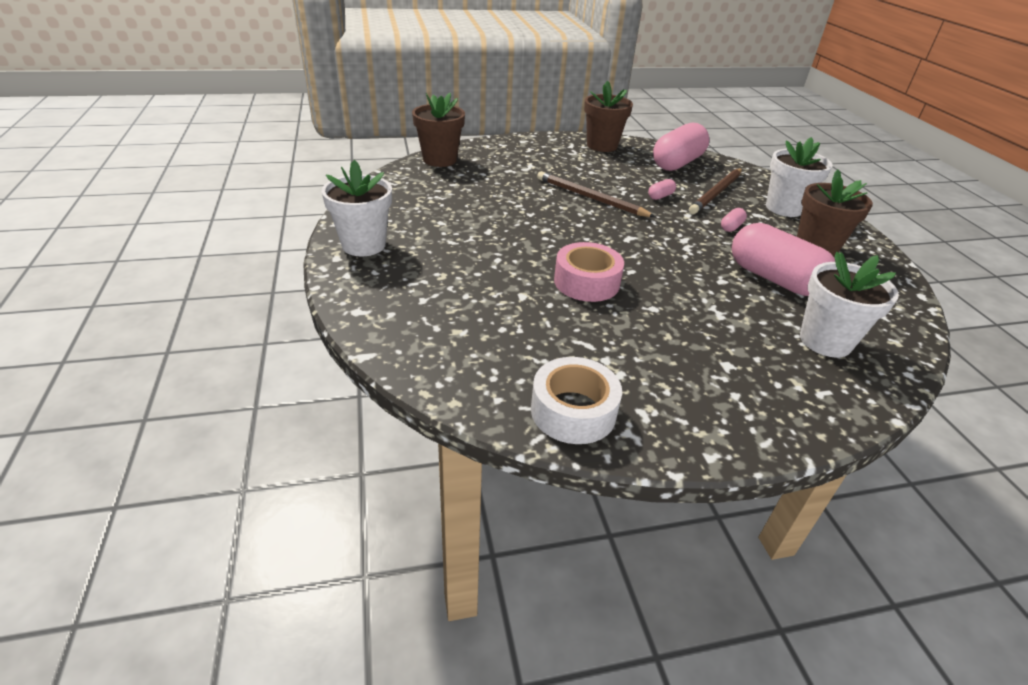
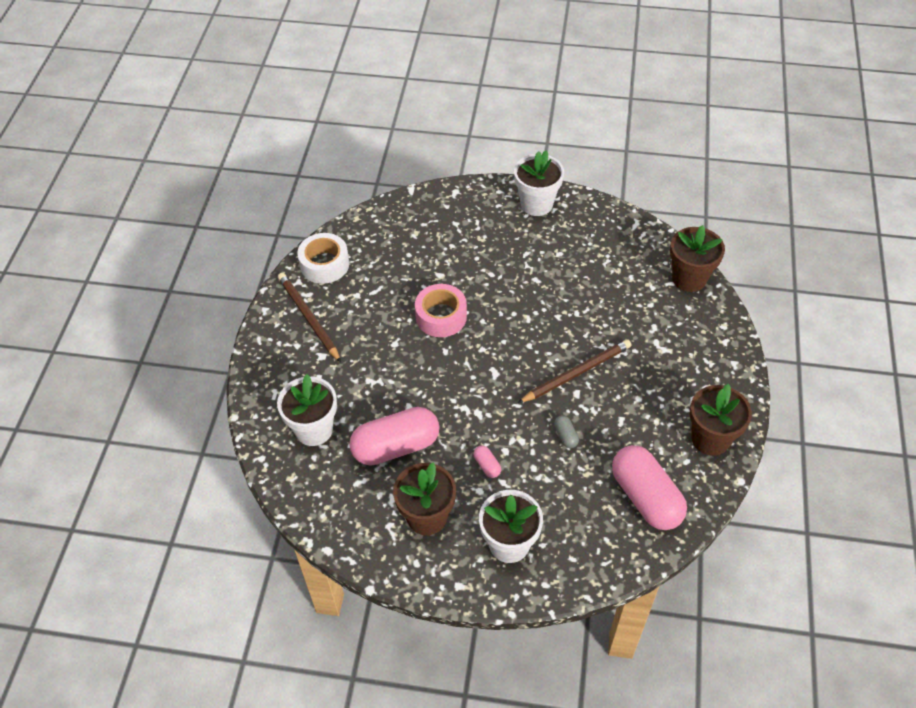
camera: 115 degrees right, 15 degrees up
(660, 196) = (565, 436): pink capsule -> grey capsule
(716, 193) = (560, 495): brown pencil -> brown pencil (308, 318)

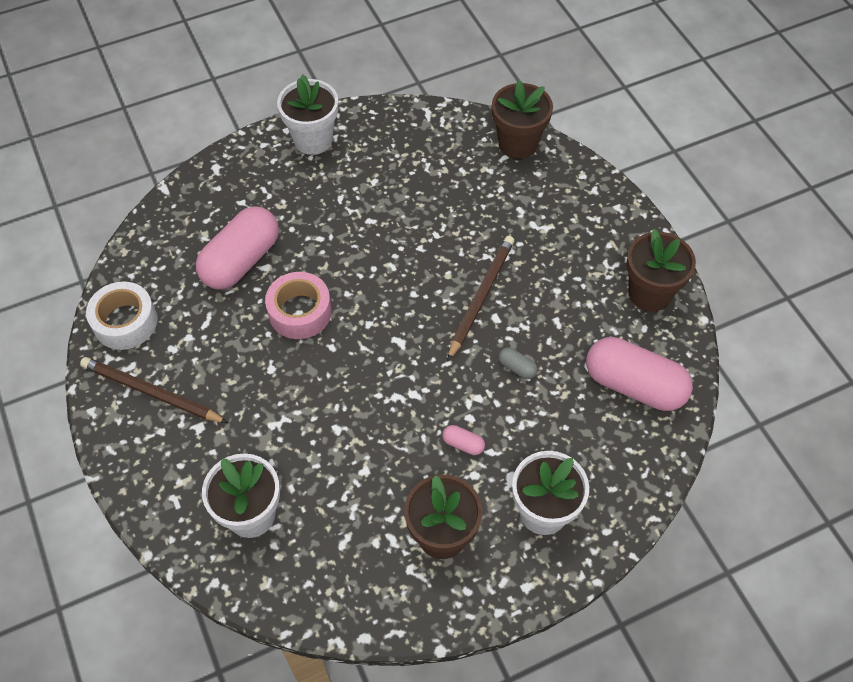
camera: 35 degrees left, 5 degrees up
(396, 446) = (355, 480): pink capsule -> pink capsule (241, 261)

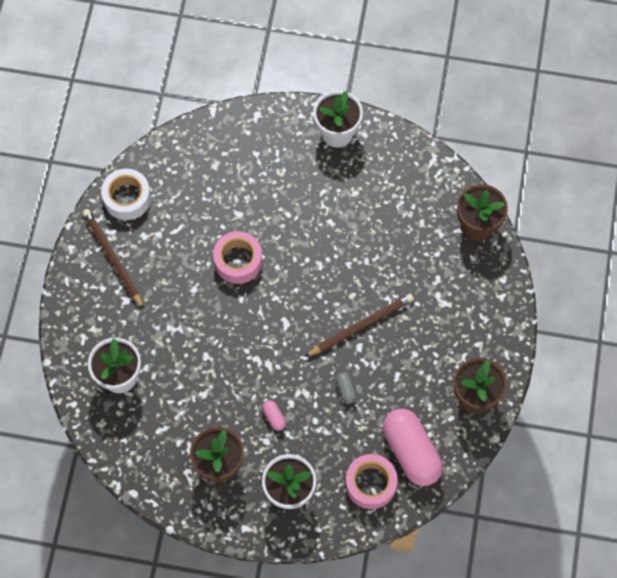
camera: 35 degrees right, 10 degrees up
(241, 261) = (226, 199): pink capsule -> none
(621, 445) = (370, 484): none -> pink tape

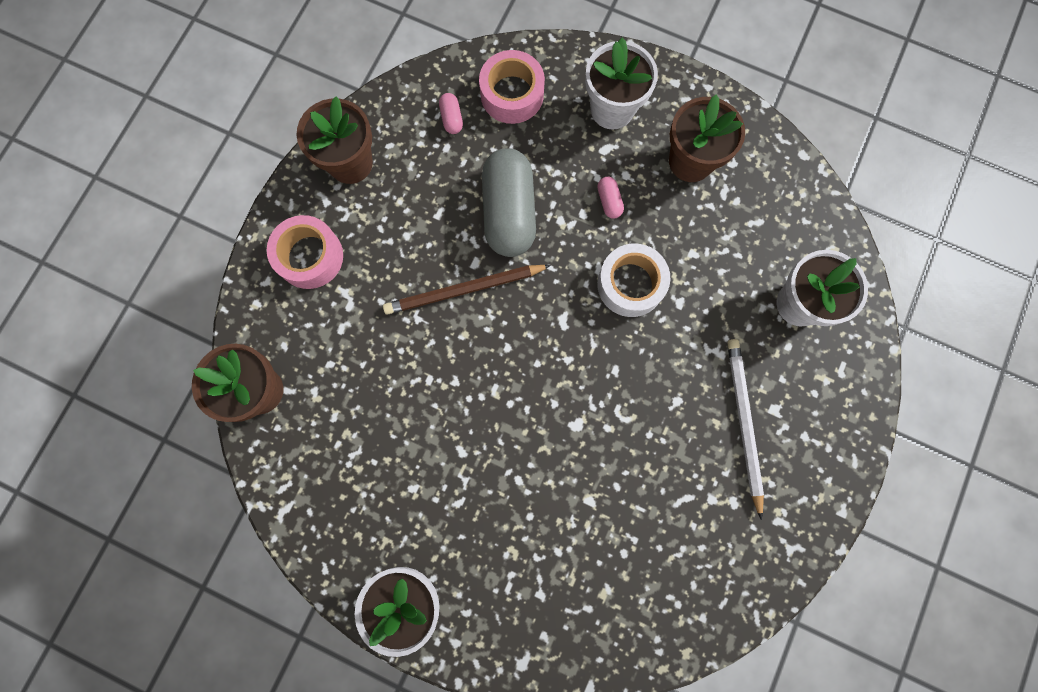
camera: 165 degrees left, 10 degrees up
(113, 258) = (784, 478): brown pencil -> none
(127, 198) = (748, 571): white tape -> white tape (630, 284)
(146, 286) = (743, 423): none -> white pencil
(238, 261) = (606, 427): pink tape -> pink tape (310, 256)
(346, 390) = (509, 212): grey capsule -> grey capsule, size x2.48
(411, 451) = (451, 118): pink capsule -> pink capsule, size x0.40

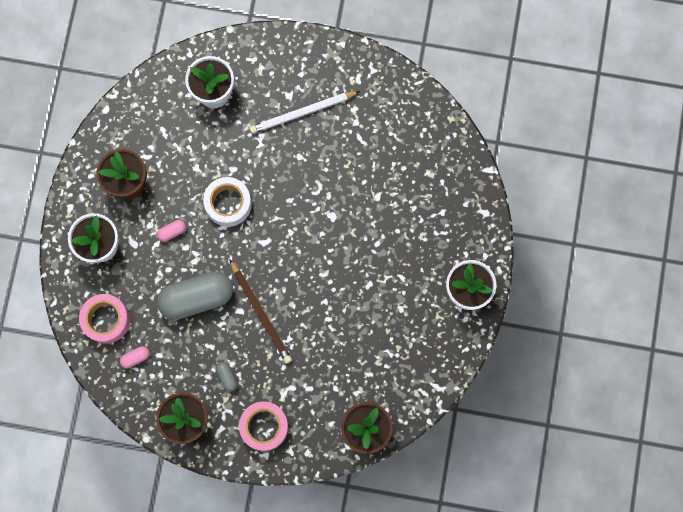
camera: 105 degrees left, 0 degrees up
(391, 225) = (227, 377): none -> grey capsule

